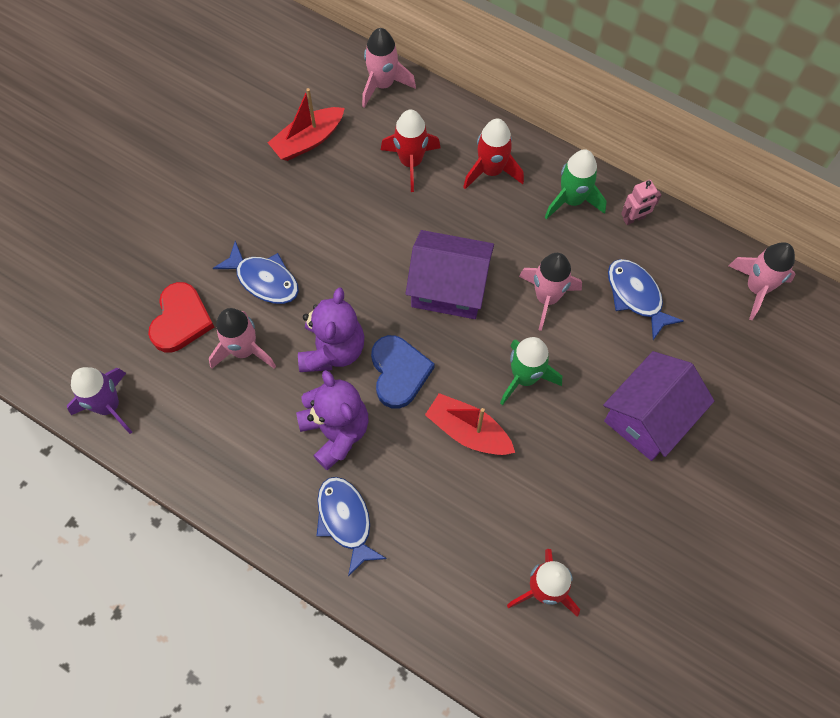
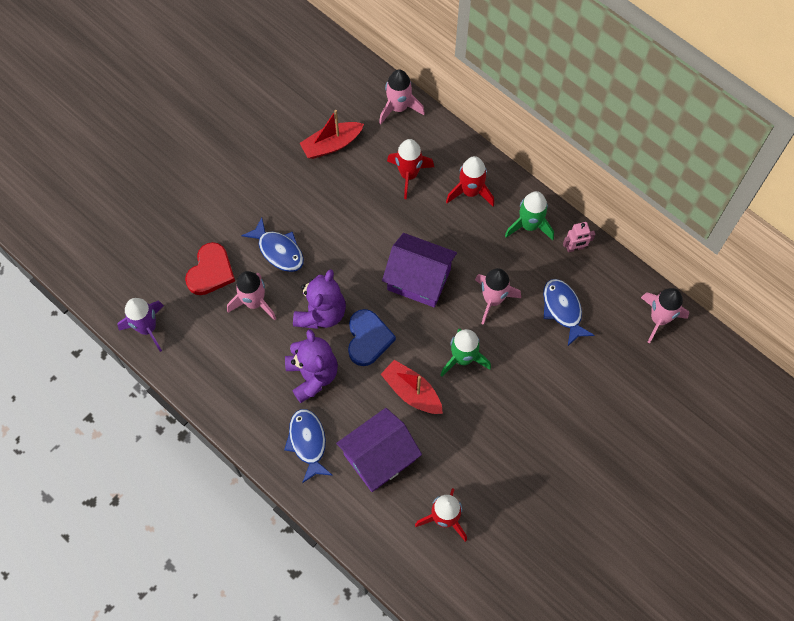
camera: 10 degrees right, 0 degrees up
(648, 417) = (551, 404): purple house -> purple house (379, 457)

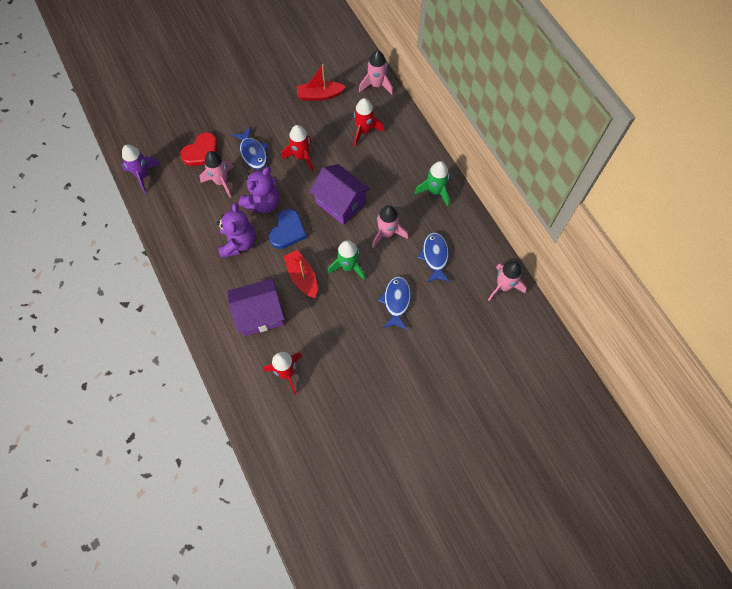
camera: 20 degrees right, 0 degrees up
(308, 442) = (215, 287): blue fish -> blue fish (396, 301)
(470, 192) = (402, 155): red rocket -> red rocket (301, 156)
(575, 248) = (461, 217): pink robot -> none

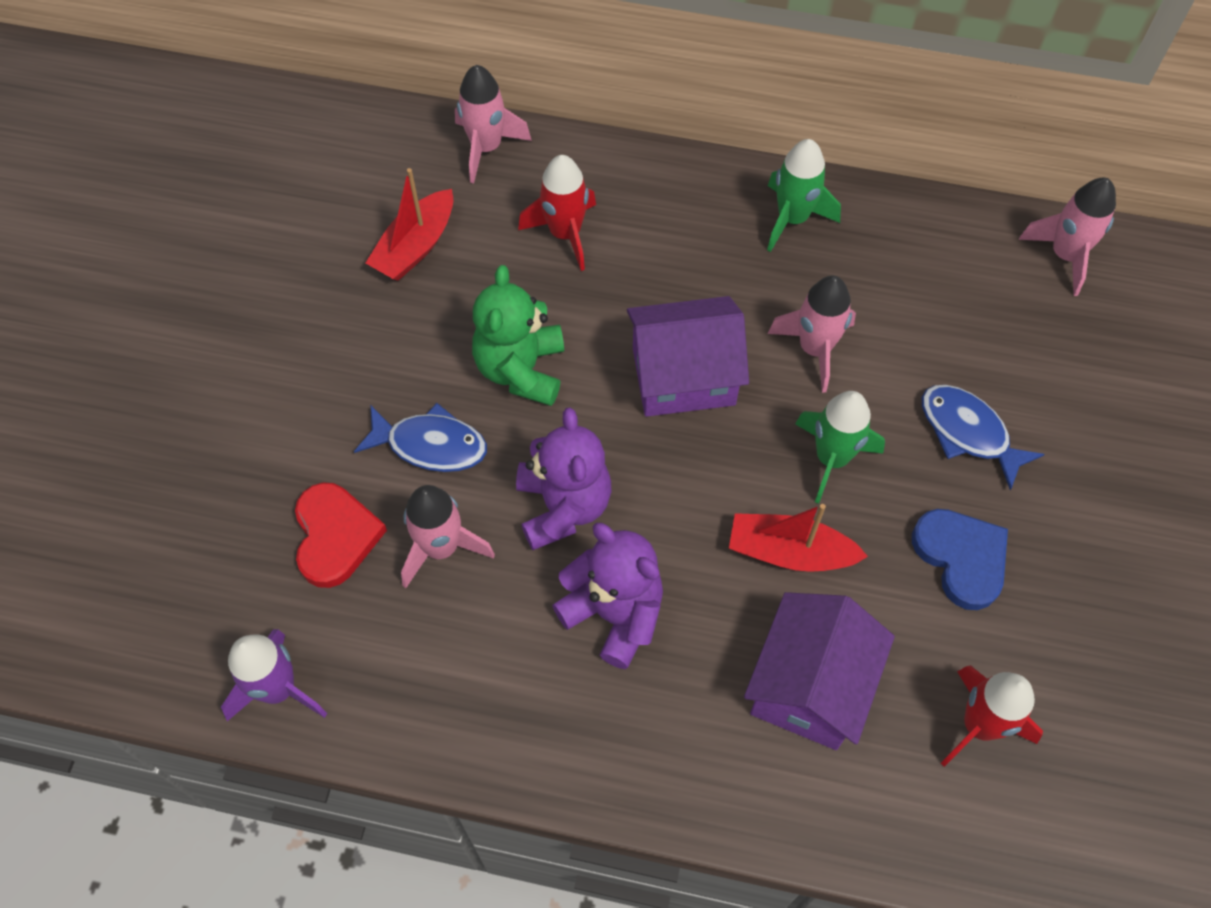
camera: 50 degrees left, 5 degrees down
(287, 231) = (665, 507): blue heart -> blue heart (961, 558)
(301, 156) = (521, 369): red rocket -> green teddy bear
(435, 256) = (925, 311): blue fish -> none

